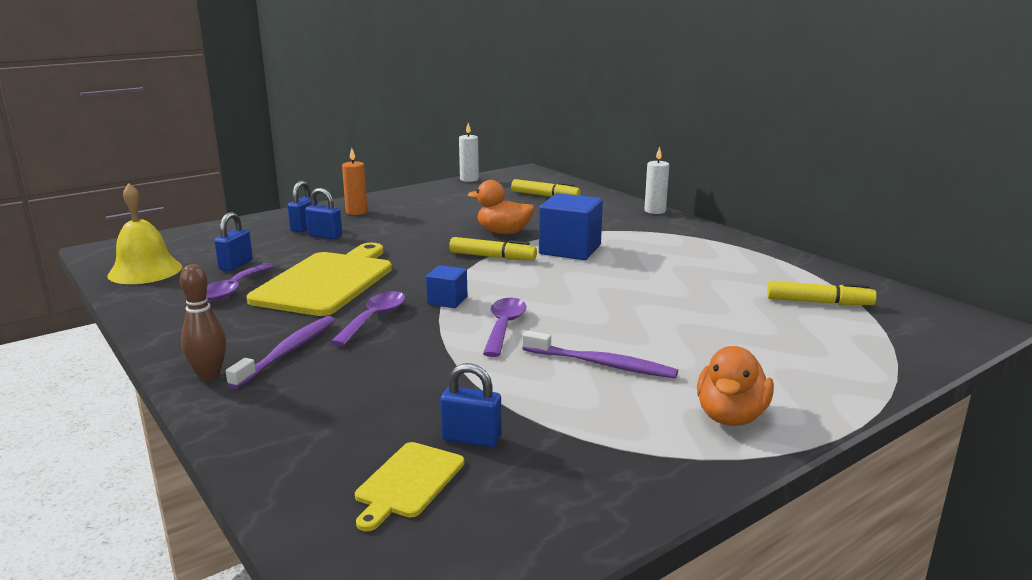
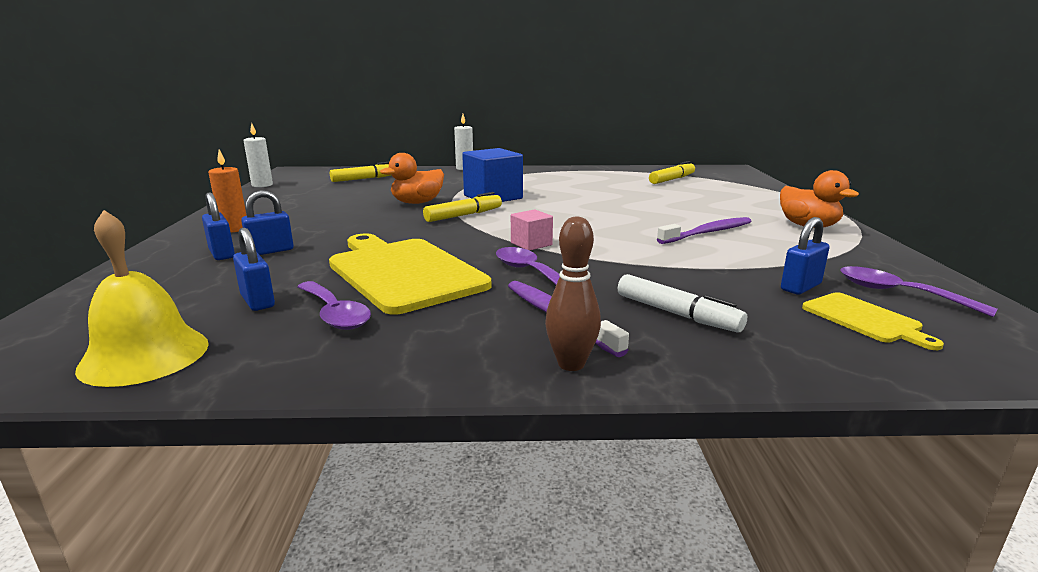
camera: 55 degrees left, 0 degrees up
(336, 392) = (677, 314): none -> white marker
(447, 300) = (531, 244): blue cube -> pink cube
(504, 327) = (610, 240): purple spoon -> purple spoon (898, 293)

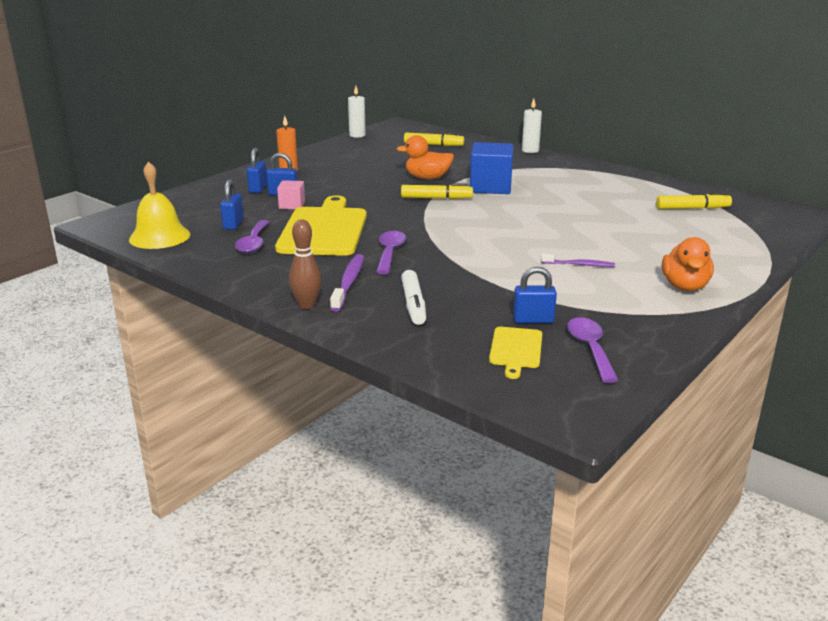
camera: 40 degrees right, 5 degrees up
(531, 244) = (432, 234): pink cube -> pink cube (292, 205)
(707, 233) = (579, 265): purple toothbrush -> purple toothbrush, size x0.63

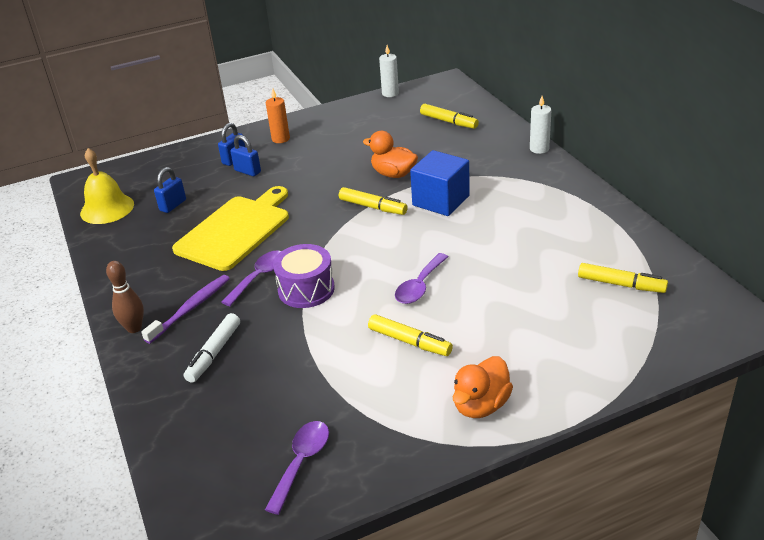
camera: 30 degrees right, 10 degrees up
(253, 243) = (166, 235): purple spoon -> purple spoon (419, 286)
(292, 205) = (240, 189): pink cube -> none
(445, 252) = (306, 289): none -> purple drum
(516, 350) = (239, 441): yellow cutting board -> none
(533, 320) = (291, 407): blue padlock -> none
(579, 265) = (410, 342): purple toothbrush -> yellow marker

